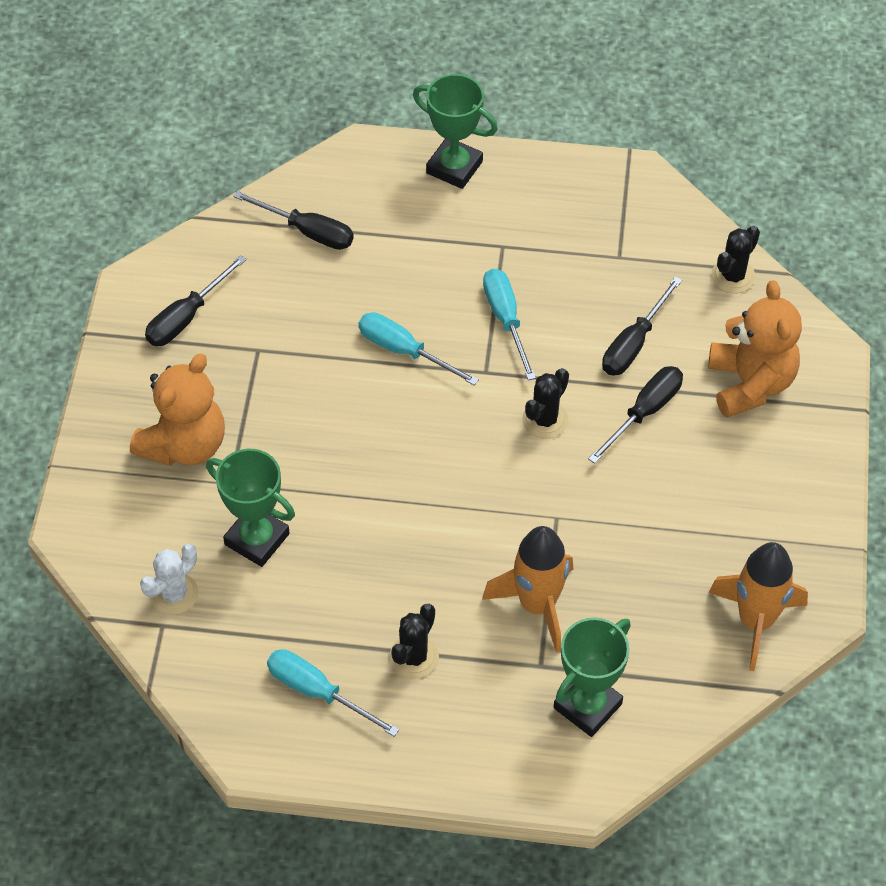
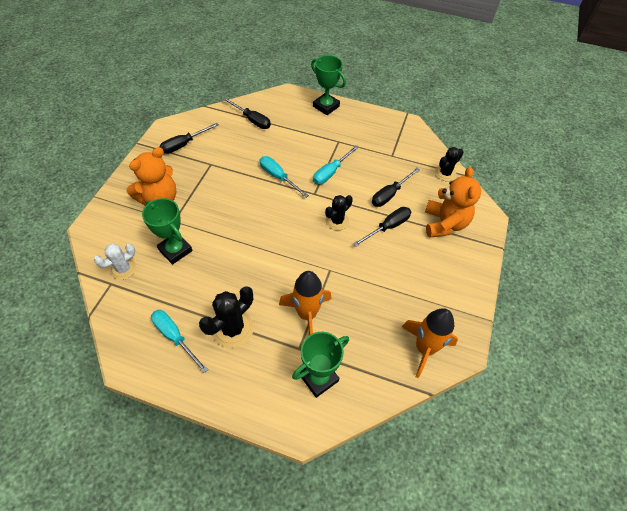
camera: 10 degrees right, 0 degrees up
(414, 657) = (232, 328): black cactus -> black cactus, size x1.53
(506, 319) = (331, 172): turquoise screwdriver -> turquoise screwdriver turned 135 degrees counterclockwise

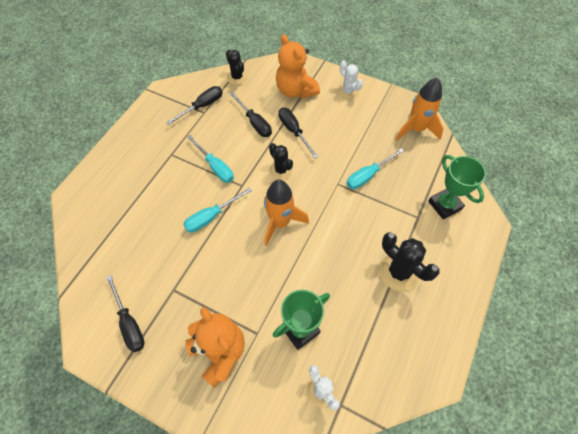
camera: 80 degrees left, 5 degrees up
(175, 337) = (408, 327): turquoise screwdriver -> turquoise screwdriver (368, 175)
(252, 120) = (108, 238): black screwdriver -> black screwdriver (202, 106)
(307, 314) = (384, 207): orange rocket -> orange rocket (280, 222)
(326, 106) = (111, 158): green trophy -> none
(444, 224) = (295, 90): orange teddy bear -> orange teddy bear turned 135 degrees counterclockwise
(461, 273) = (348, 91): none -> white cactus

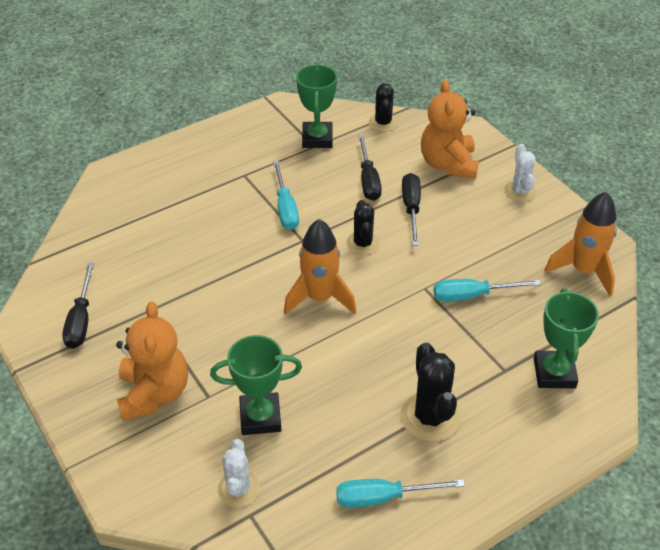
camera: 30 degrees right, 15 degrees down
(202, 106) = (317, 139): black screwdriver -> green trophy
(211, 217) = (243, 257): turquoise screwdriver -> turquoise screwdriver (383, 497)

